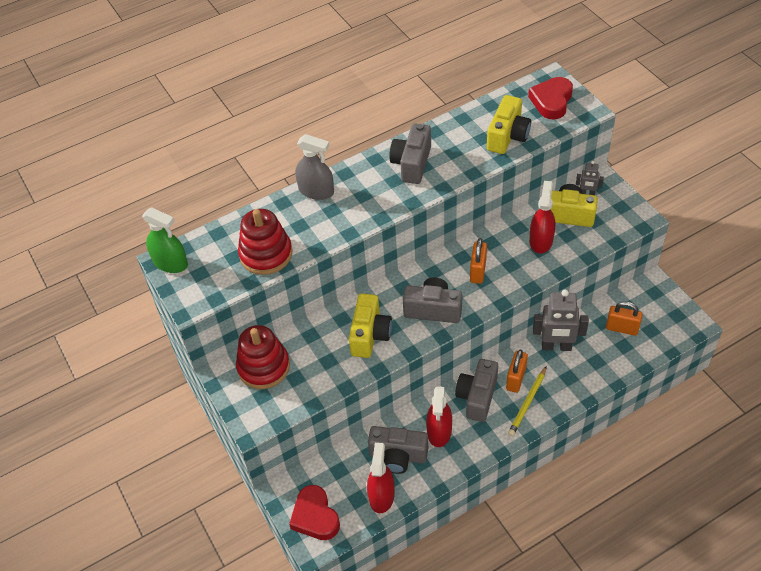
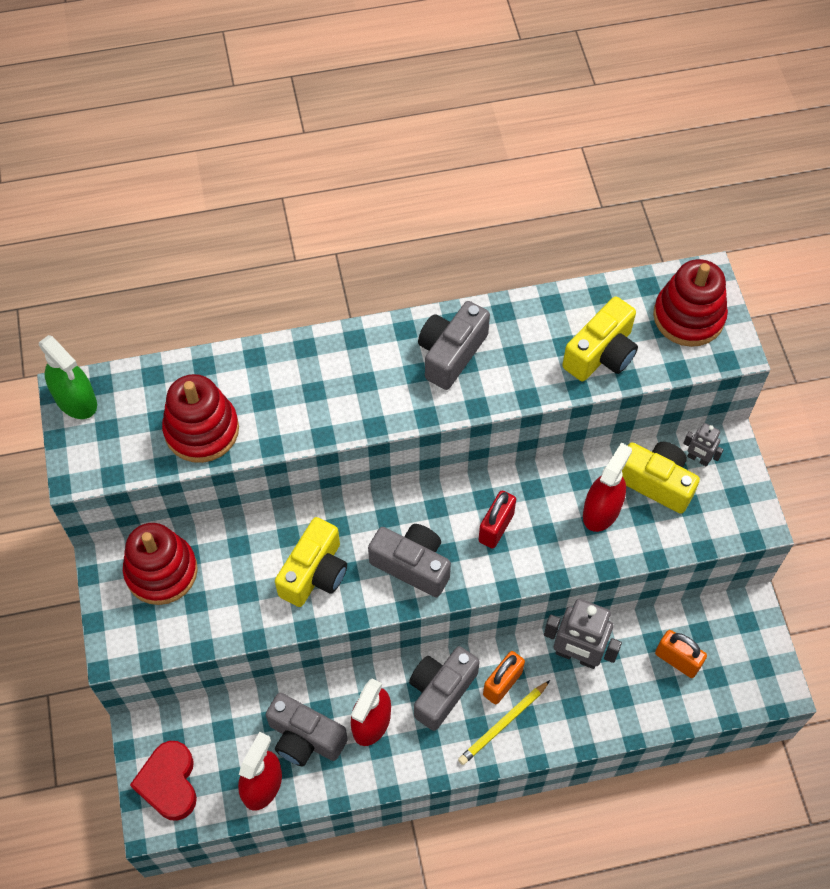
camera: 15 degrees right, 10 degrees up
(316, 191) = (305, 353): grey spray bottle -> none
(478, 271) = (496, 528): orange padlock -> red padlock
(551, 101) = (688, 316): red heart -> red stacking toy

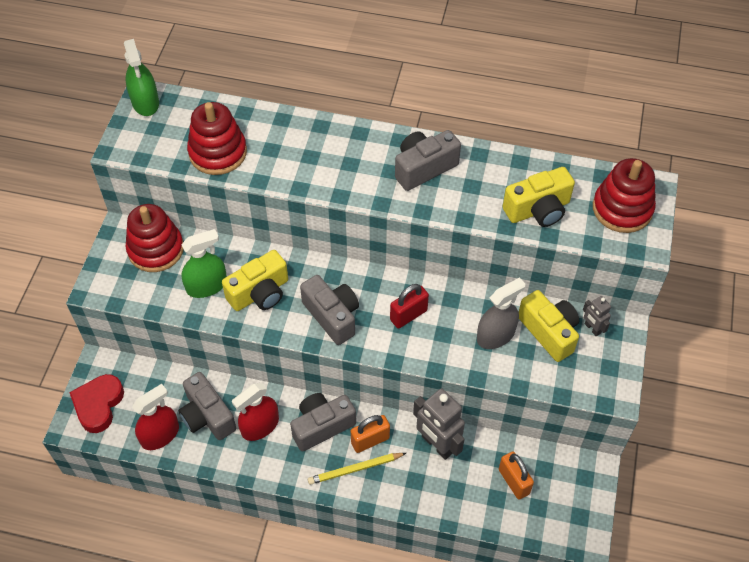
camera: 25 degrees right, 5 degrees down
(247, 591) = (206, 286): none -> green spray bottle
(601, 510) = (495, 335): red spray bottle -> grey spray bottle

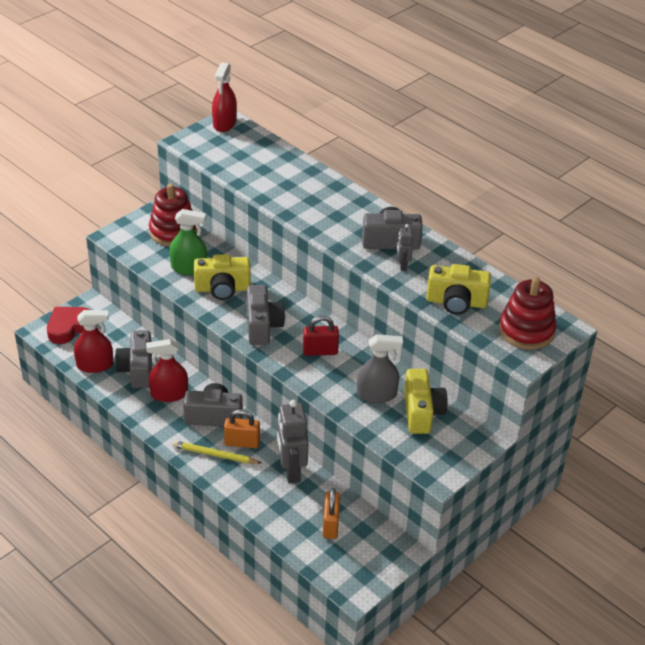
camera: 30 degrees right, 15 degrees down
(145, 102) = (224, 123): green spray bottle -> red spray bottle
(218, 152) = (248, 171): red stacking toy -> none
(592, 328) = (460, 426): grey robot -> grey robot (402, 265)

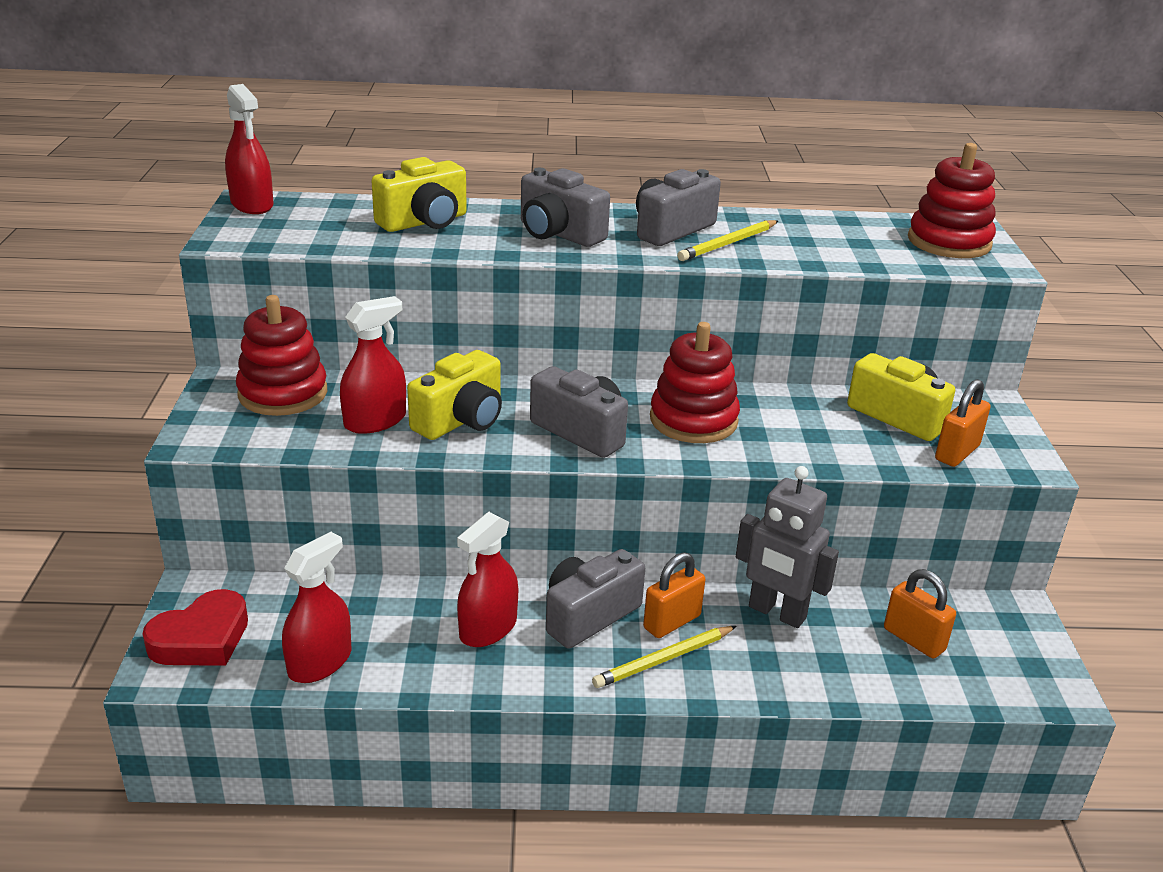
camera: 45 degrees left, 10 degrees down
(69, 327) = (201, 638): red heart -> red heart turned 135 degrees counterclockwise
(137, 370) = (396, 628): grey camera -> grey camera (558, 233)
(189, 268) = (375, 421): green spray bottle -> red spray bottle
(320, 351) = (693, 420): red padlock -> red stacking toy
(376, 394) = (827, 426): grey spray bottle -> none
(402, 265) = (728, 244): grey robot -> yellow pencil
(414, 447) = (957, 453): none -> orange padlock
(456, 302) = (843, 249): yellow camera -> yellow camera (424, 222)

